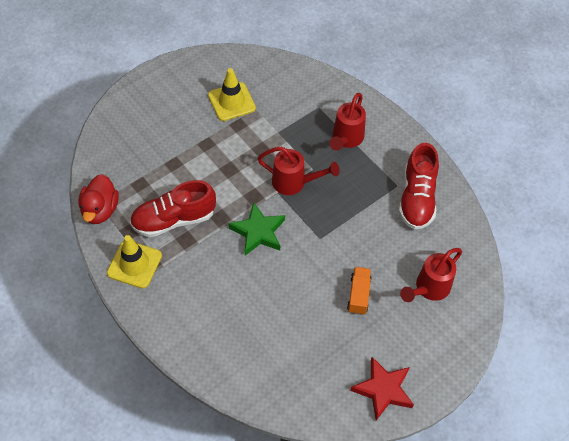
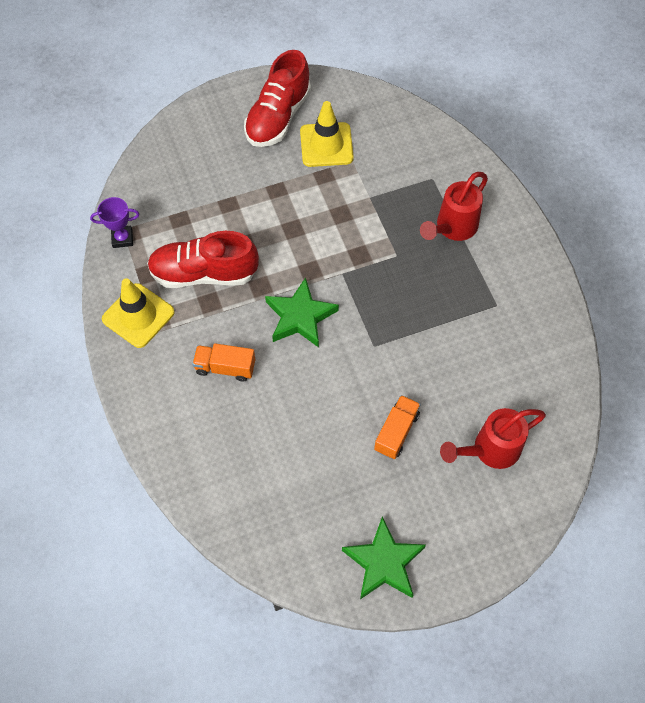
camera: 20 degrees right, 5 degrees up
(100, 210) = (122, 238): red duck -> purple trophy
(216, 284) = (225, 367): none -> orange truck
(294, 183) = (367, 267): red watering can -> none
(383, 390) = (383, 562): red star -> green star
(417, 198) = (517, 328): red shoe -> red shoe (278, 117)

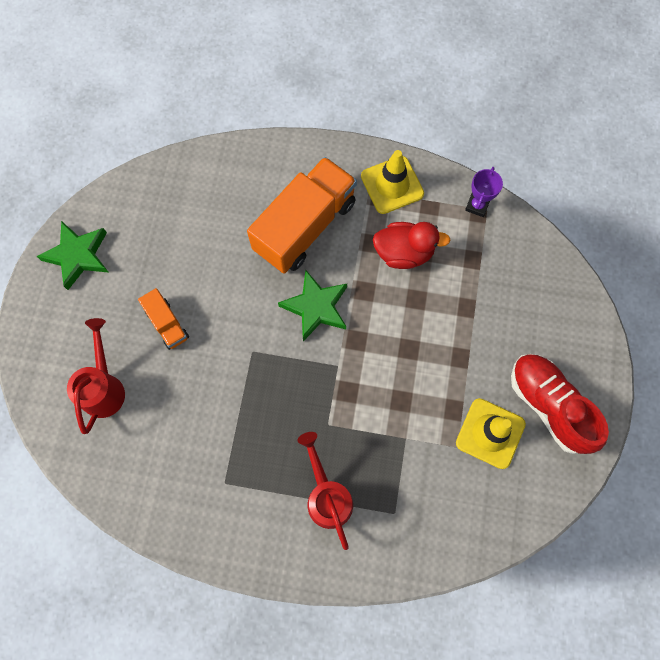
camera: 120 degrees right, 10 degrees up
(204, 273) = (404, 253): red shoe -> red duck
(225, 367) = (304, 226): orange truck -> orange truck, size x2.11

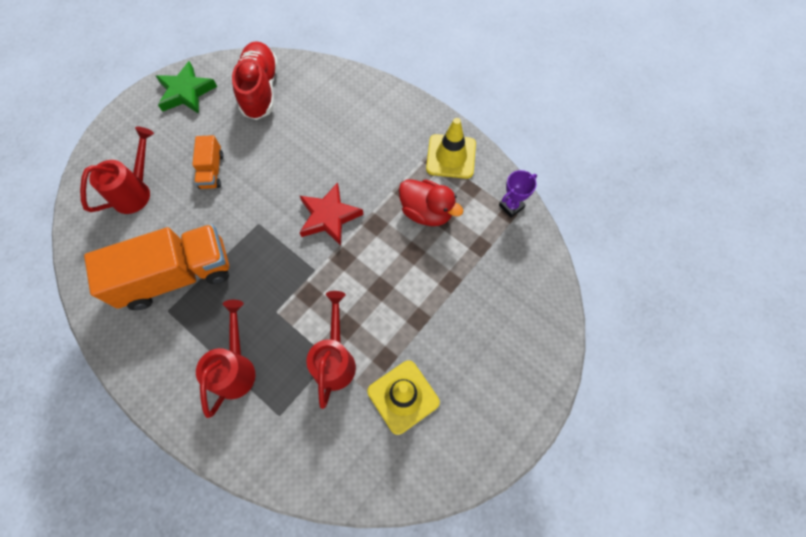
camera: 30 degrees right, 5 degrees down
(304, 226) = (361, 153): orange truck -> orange truck (176, 275)
(316, 307) = (329, 216): green star -> red star
(410, 435) = (335, 359): none -> red watering can
(549, 406) = (470, 403): red shoe -> red shoe (260, 90)

